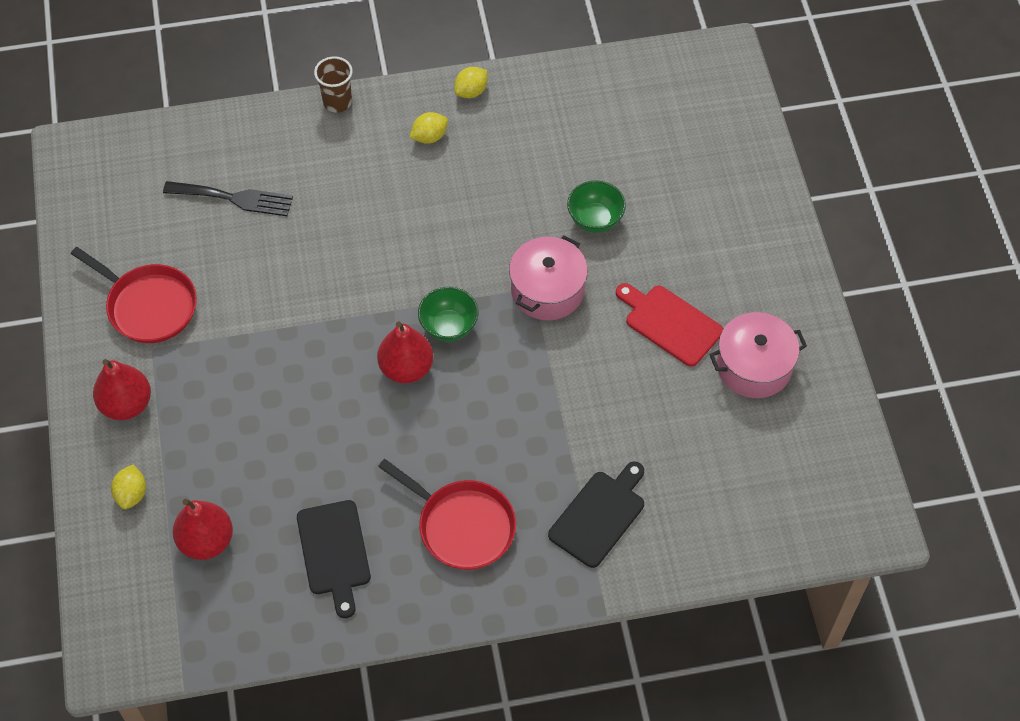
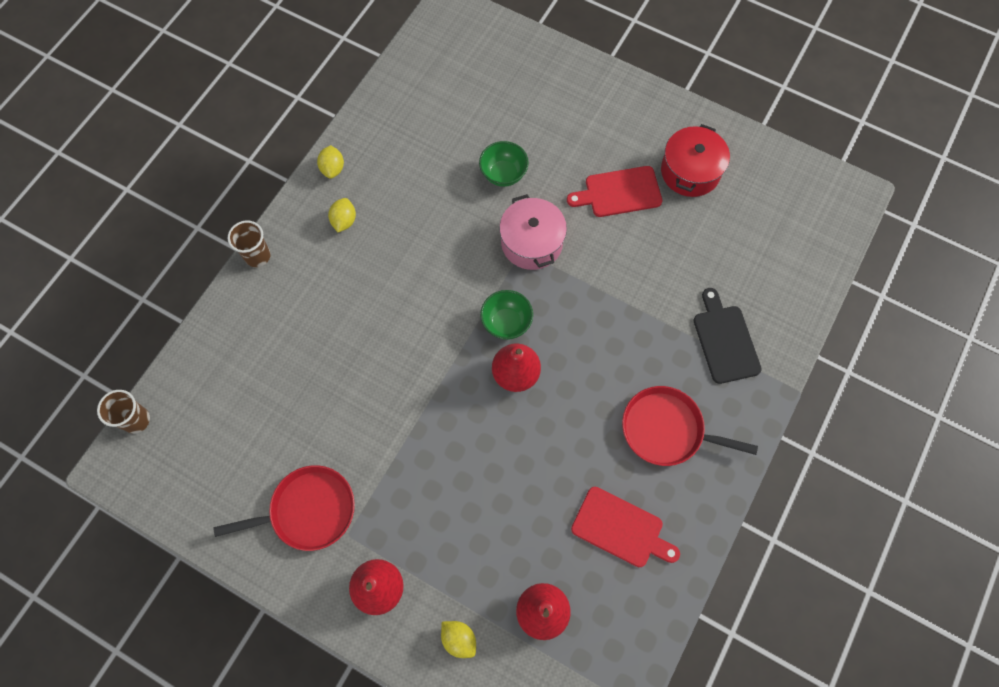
camera: 50 degrees left, 10 degrees up
(121, 133) = (136, 420): none -> brown cup
(234, 198) = (272, 383): black fork -> none
(334, 552) = (621, 529): black cutting board -> red cutting board
(462, 526) = (666, 429): red pan -> red pan turned 150 degrees counterclockwise
(754, 366) = (690, 171): pink pot -> red pot

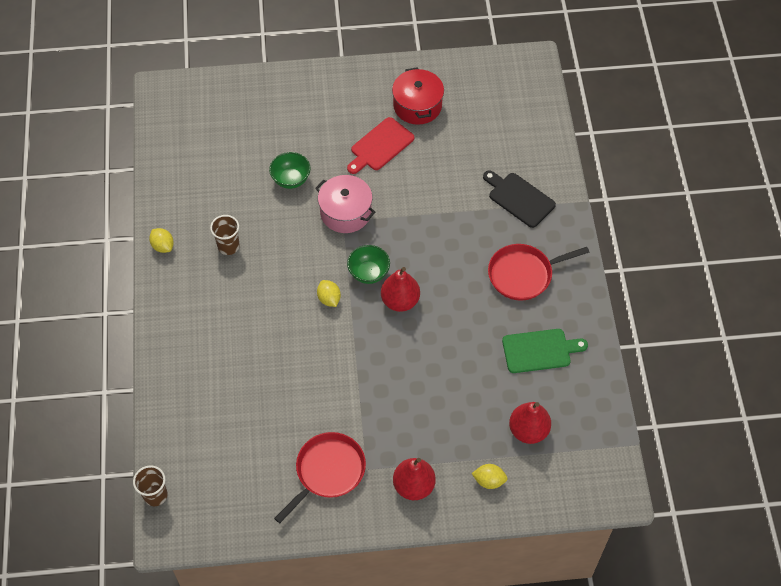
camera: 35 degrees left, 10 degrees down
(257, 256) = (155, 336): brown cup -> brown cup (228, 246)
(344, 221) = (200, 275): yellow lemon -> yellow lemon (329, 299)
(621, 529) = (539, 351): red cutting board -> green cutting board

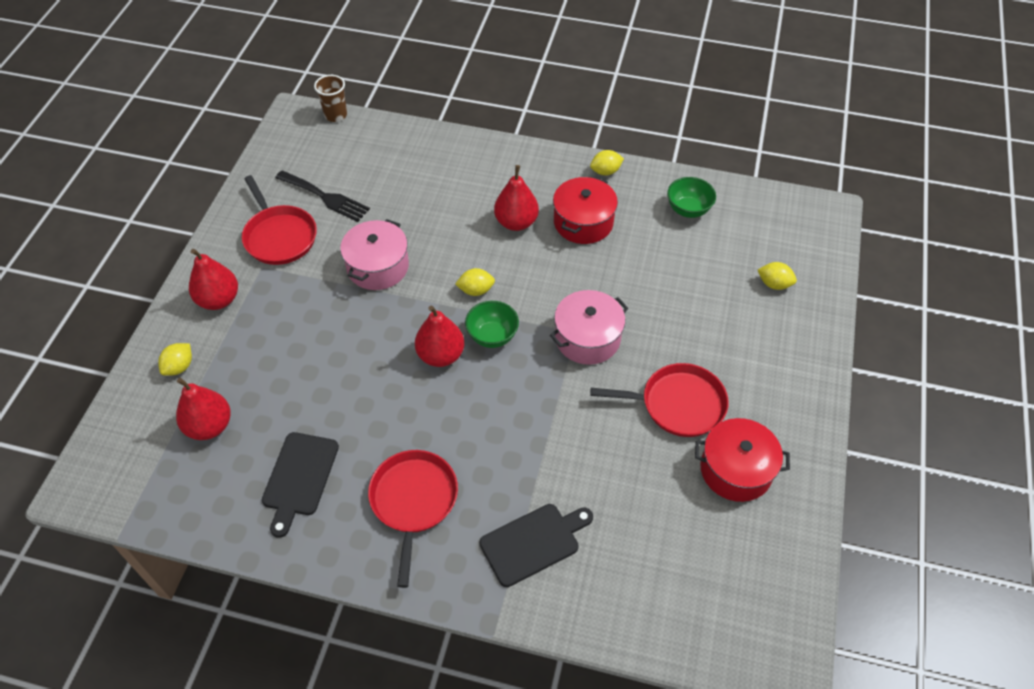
camera: 110 degrees right, 5 degrees down
(228, 246) = (583, 222): brown cup -> red pot
(245, 294) = (516, 222): none -> red pear
(249, 111) = (774, 284): none -> yellow lemon
(268, 455) = (325, 197): none -> black fork
(291, 179) = (655, 298): green bowl -> green bowl (688, 210)
(332, 378) = (378, 266): none -> pink pot
(380, 146) = (678, 404): red cutting board -> red pan
(539, 351) = (299, 478): green cutting board -> black cutting board

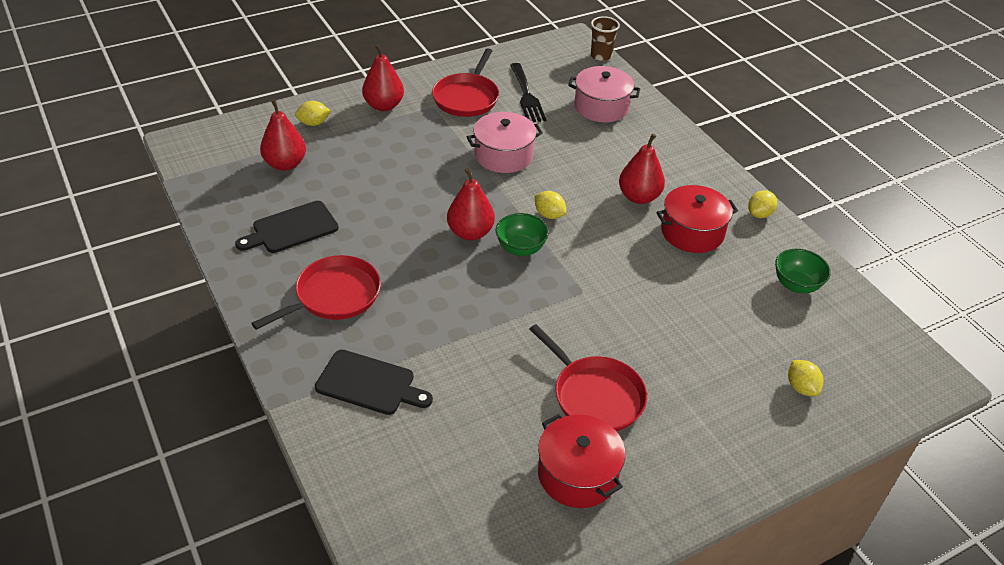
camera: 45 degrees right, 10 degrees down
(587, 338) = (587, 302): pink pot -> pink pot (601, 107)
(605, 171) = (759, 214): yellow lemon -> yellow lemon turned 75 degrees counterclockwise

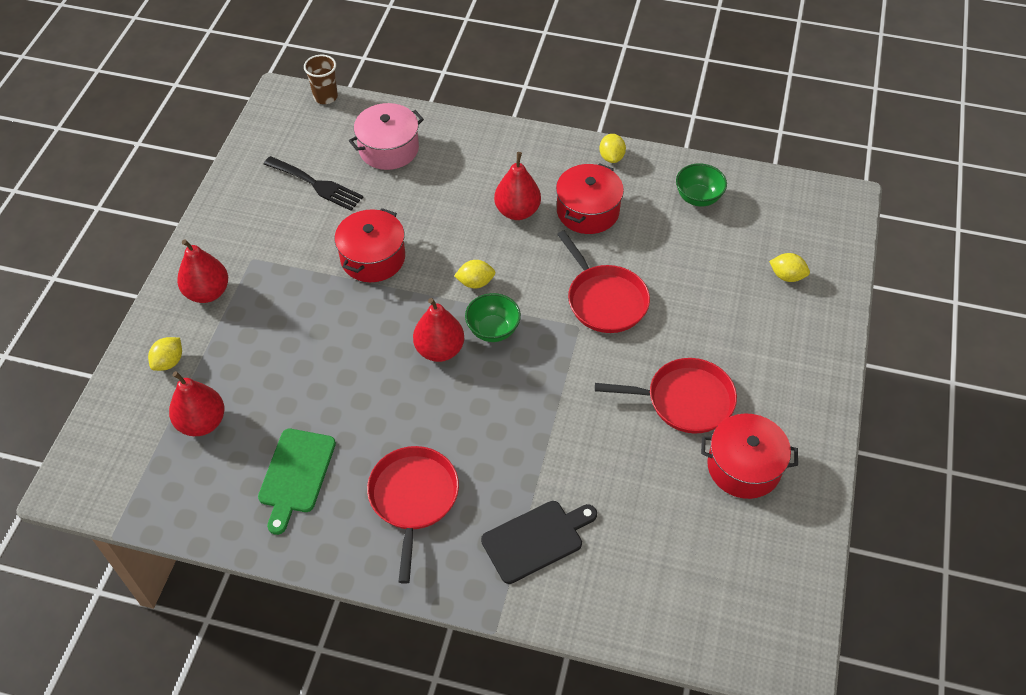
camera: 45 degrees left, 10 degrees up
(291, 228) = (296, 475): black cutting board -> green cutting board
(467, 98) = (269, 226): red pan -> red pan (605, 300)
(503, 155) = (373, 258): pink pot -> red pot

